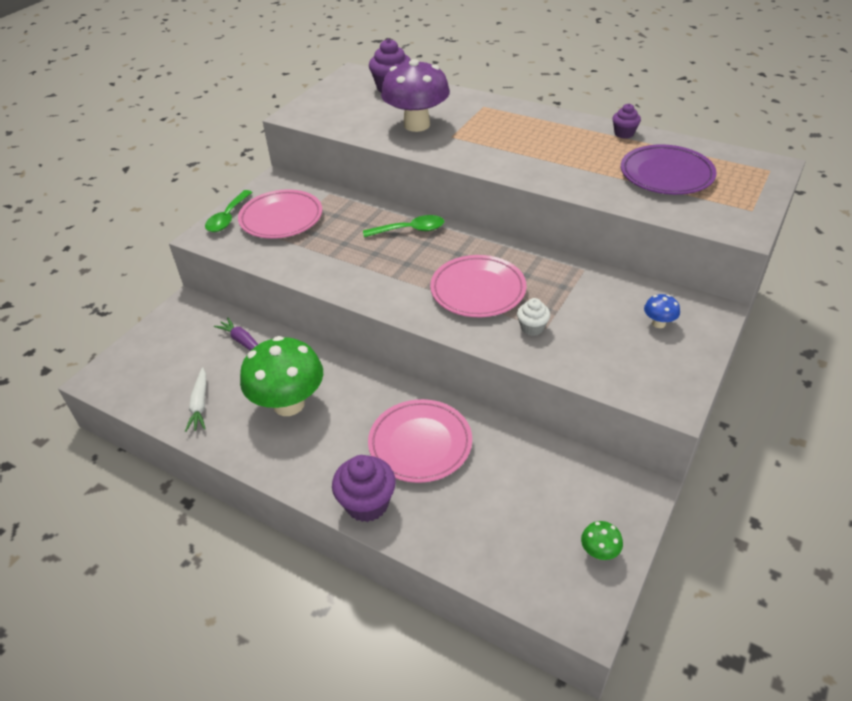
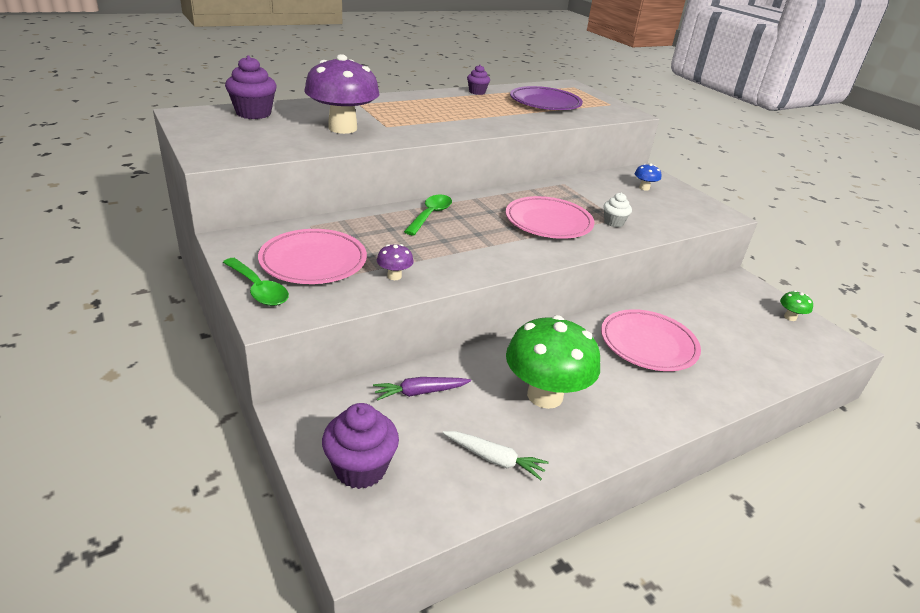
camera: 65 degrees left, 10 degrees down
(295, 256) = (394, 276): none -> purple mushroom
(367, 503) = (702, 397): purple cupcake -> purple cupcake (360, 468)

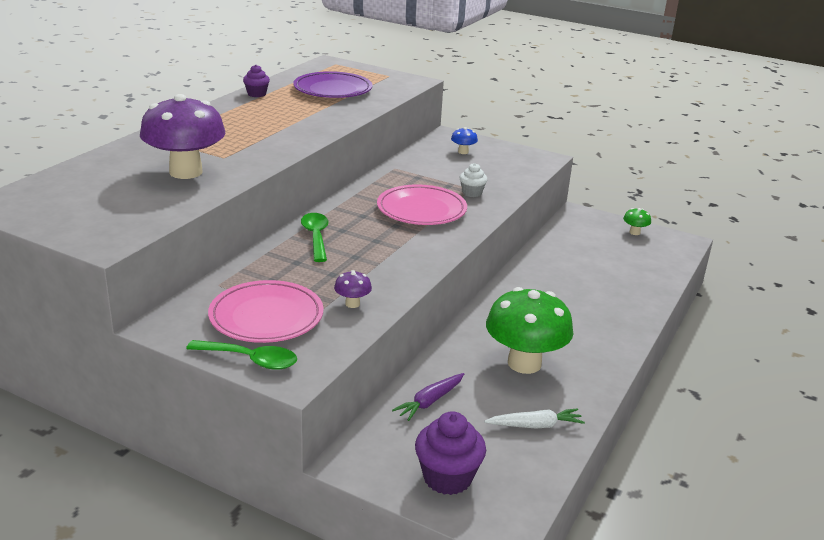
camera: 30 degrees left, 5 degrees down
(253, 113) = (70, 182): purple cupcake -> none
(648, 344) = (559, 292): pink plate -> none

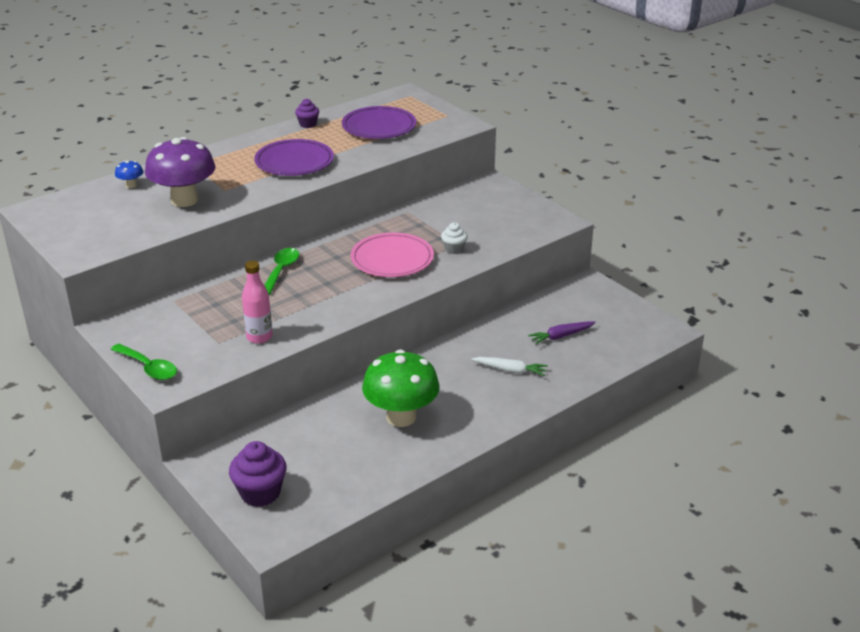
camera: 25 degrees right, 5 degrees up
(266, 317) = (187, 335): pink plate -> none
(276, 126) = (294, 162): none -> purple plate
(352, 304) = (259, 337): purple mushroom -> pink bottle
(430, 401) = (297, 431): purple carrot -> purple carrot (561, 336)
(463, 152) = (487, 203): blue mushroom -> blue mushroom (131, 185)
(535, 425) = (363, 470): white carrot -> white carrot (510, 370)
(634, 232) = (626, 312): green mushroom -> none

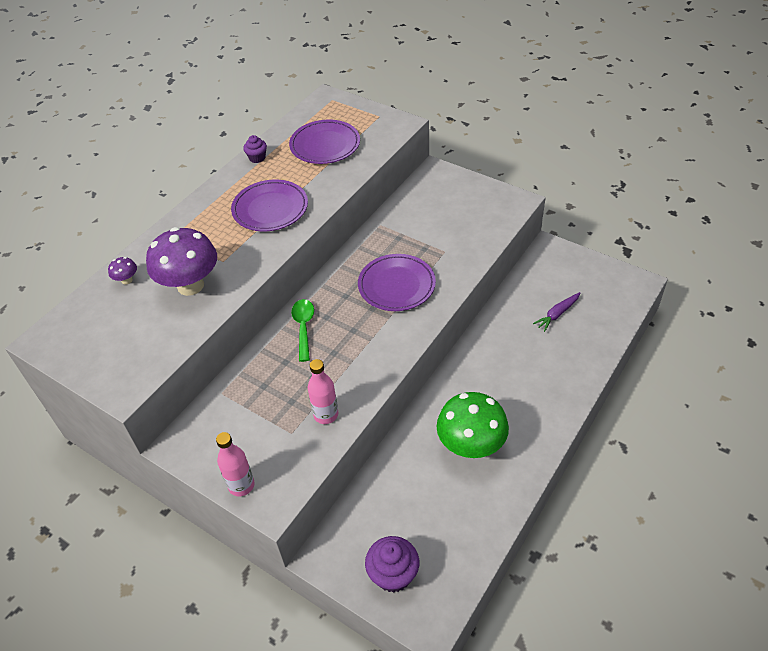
camera: 15 degrees left, 15 degrees up
(131, 185) = (127, 280): blue mushroom -> purple mushroom
(148, 368) = (241, 485): green spoon -> pink bottle
(392, 259) = (396, 285): pink plate -> purple plate
(454, 249) = (444, 258): white cupcake -> none
(510, 370) = (535, 365): white carrot -> none

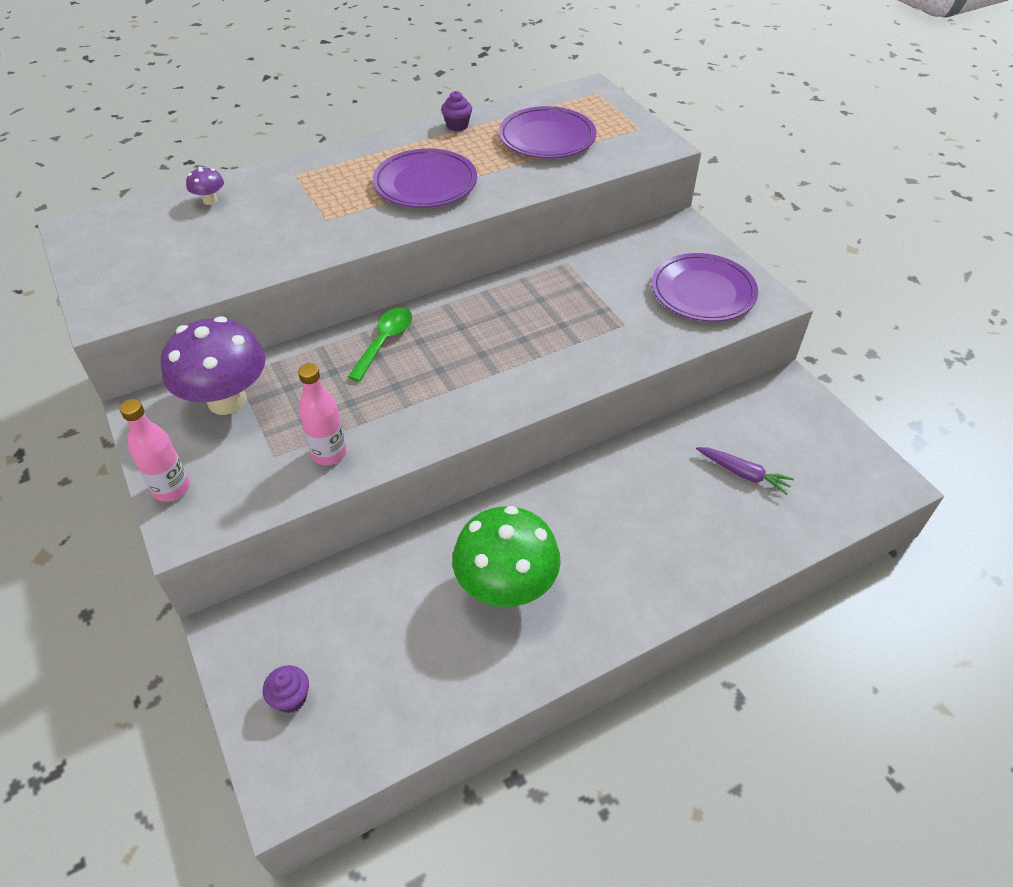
camera: 25 degrees right, 0 degrees up
(190, 285) = (269, 231): purple mushroom -> purple mushroom (227, 400)
(393, 574) = (291, 698): purple cupcake -> purple cupcake, size x0.58
(396, 285) = (532, 340): purple plate -> purple plate (703, 292)
(557, 314) = (743, 474): purple carrot -> purple carrot turned 135 degrees counterclockwise

